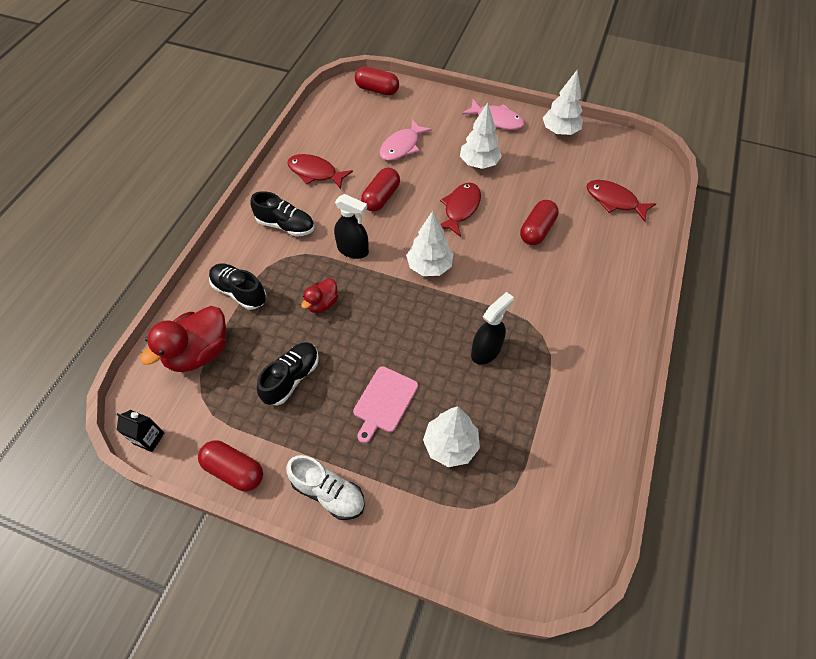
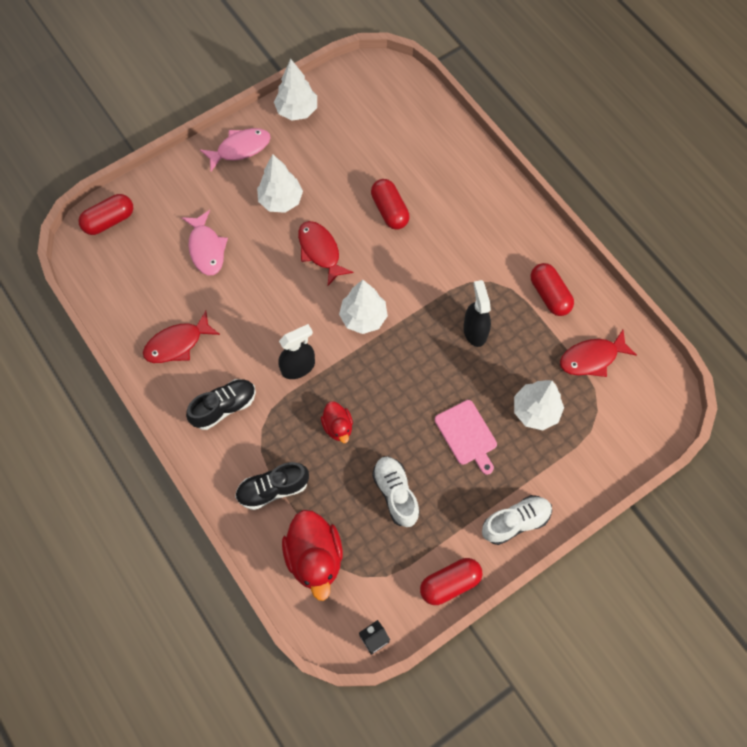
camera: 55 degrees left, 10 degrees up
(291, 378) = (395, 493): black shoe -> white shoe
(381, 198) = (256, 306): red capsule -> red capsule (549, 295)
(614, 201) = (405, 132): red fish -> red fish (592, 358)

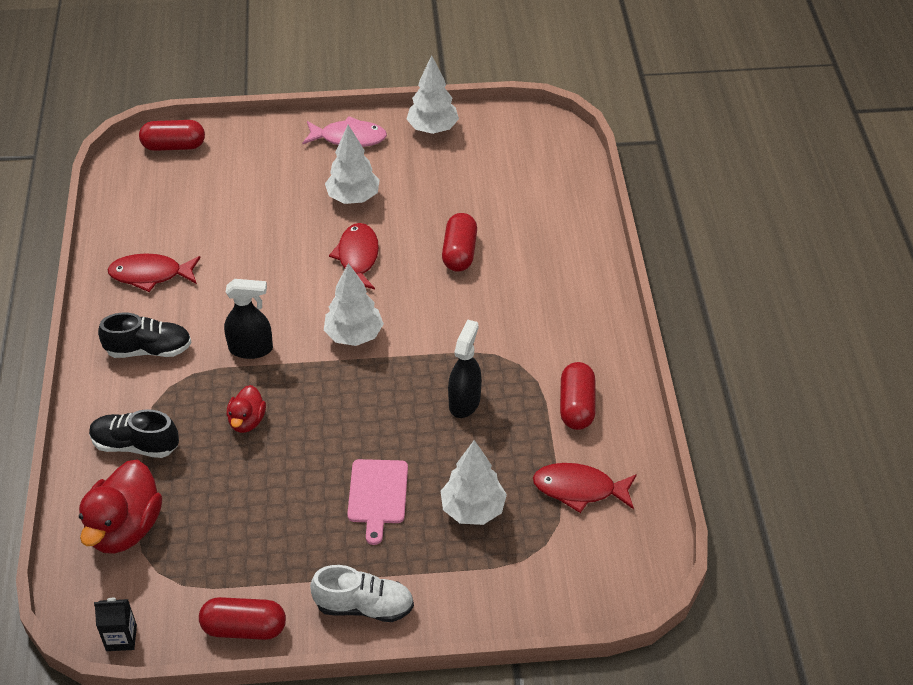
camera: 30 degrees right, 20 degrees down
(206, 249) = (246, 207): pink fish -> none
(395, 493) = (256, 512): white shoe -> none

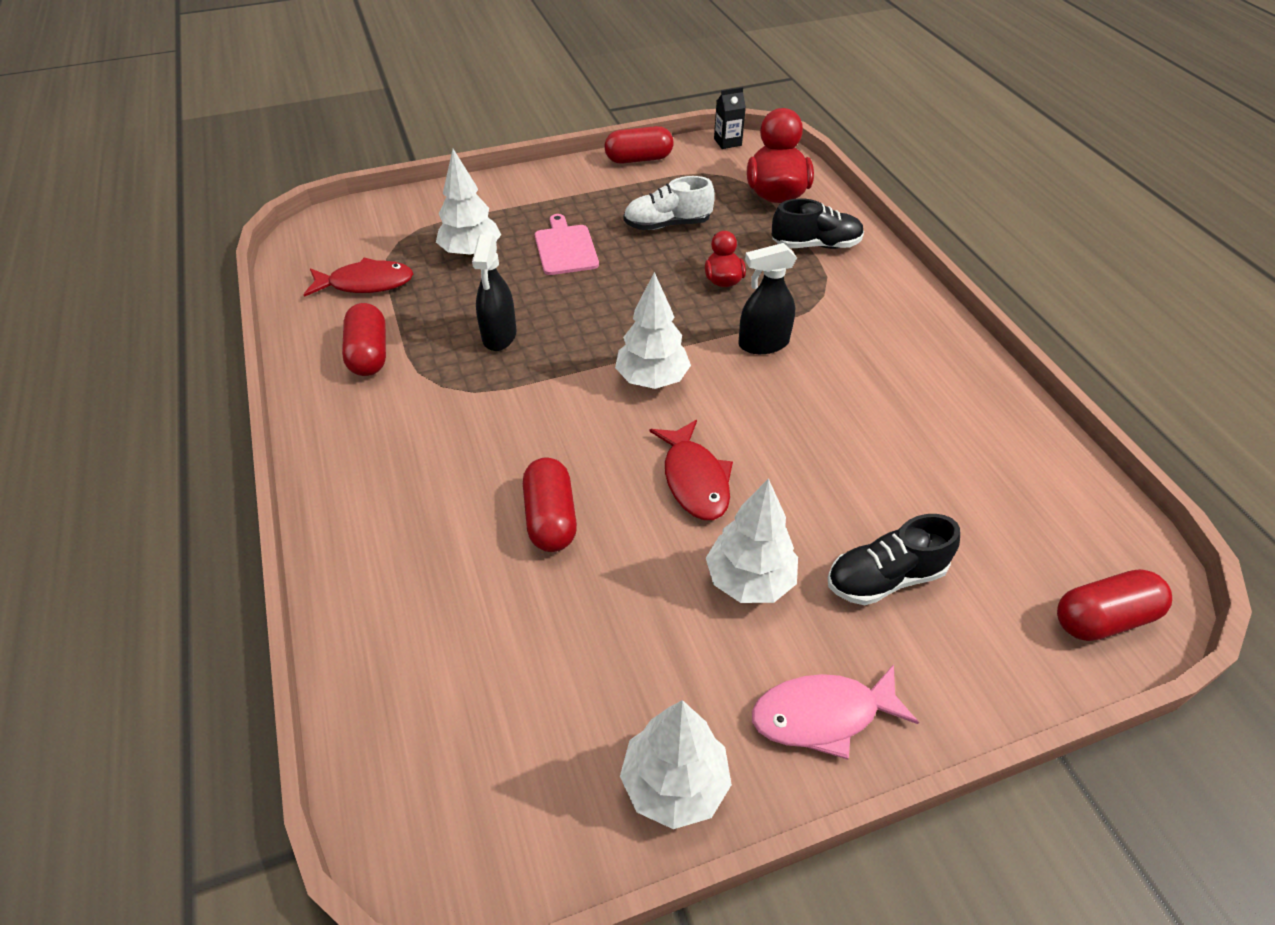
camera: 165 degrees right, 0 degrees up
(149, 350) = (873, 322): black shoe -> black shoe (885, 578)
(150, 275) = (946, 402): red fish -> none
(364, 606) = (549, 183): white shoe -> white shoe (667, 225)

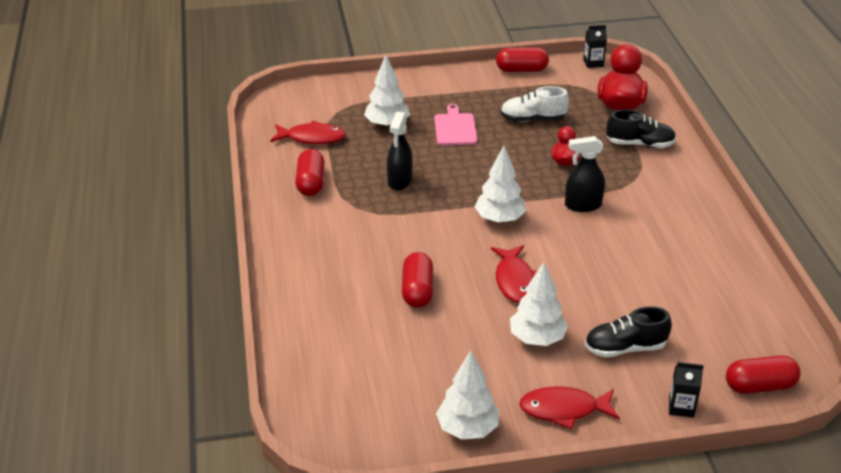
camera: 10 degrees right, 10 degrees down
(822, 715) = (563, 410): pink fish -> red fish
(1001, 678) = (681, 407): none -> black carton

